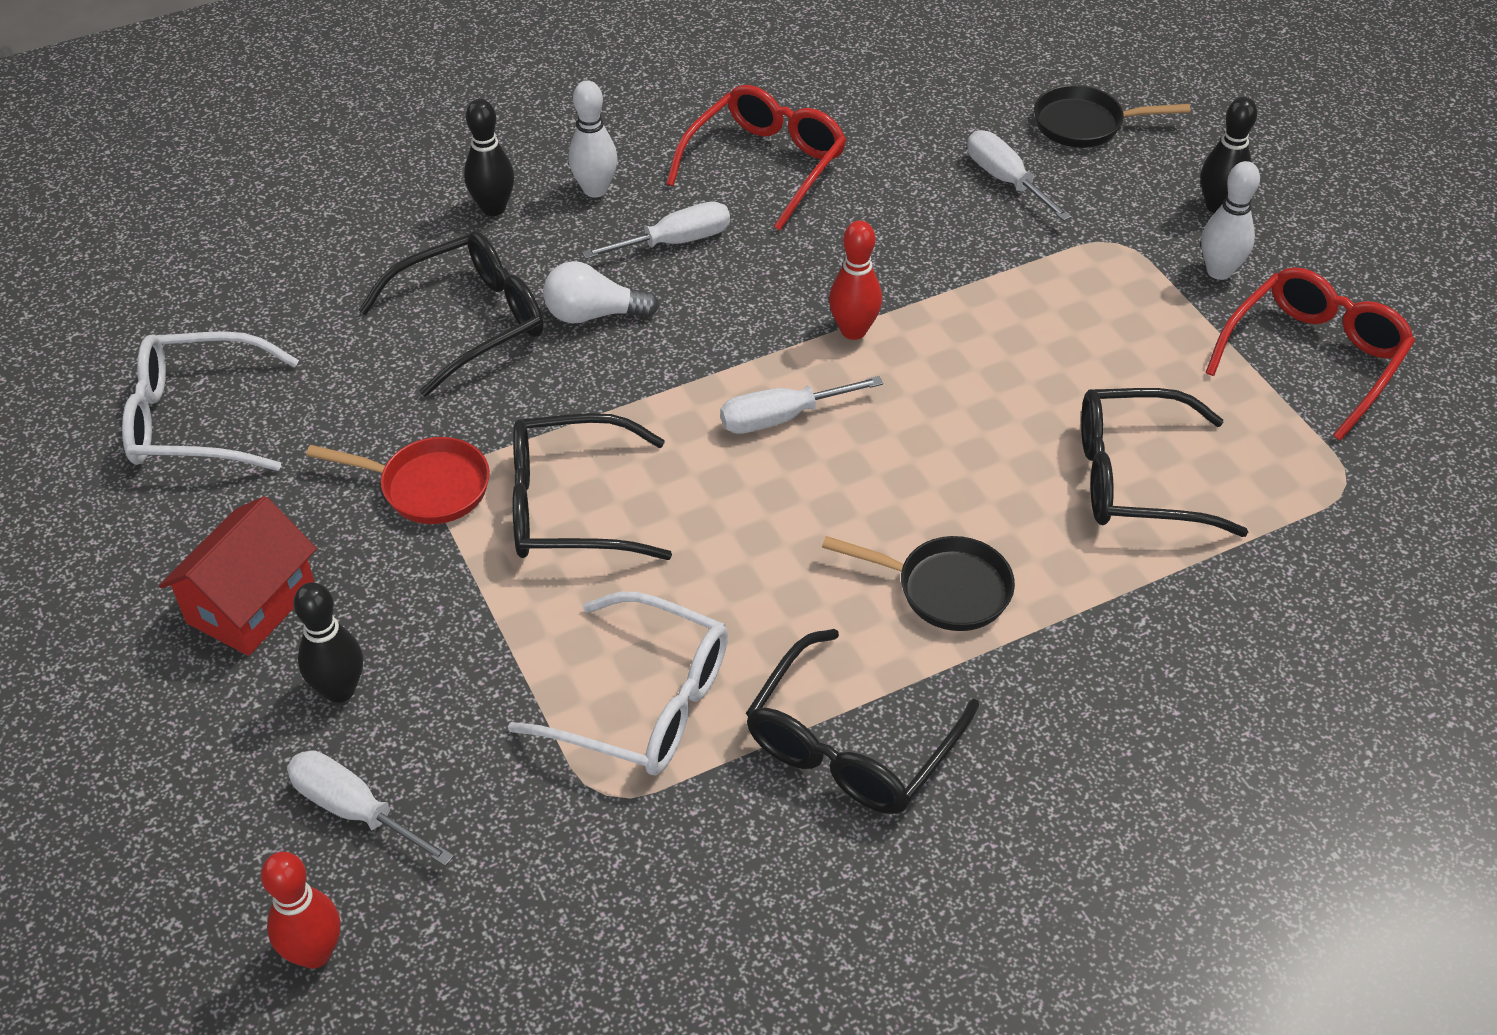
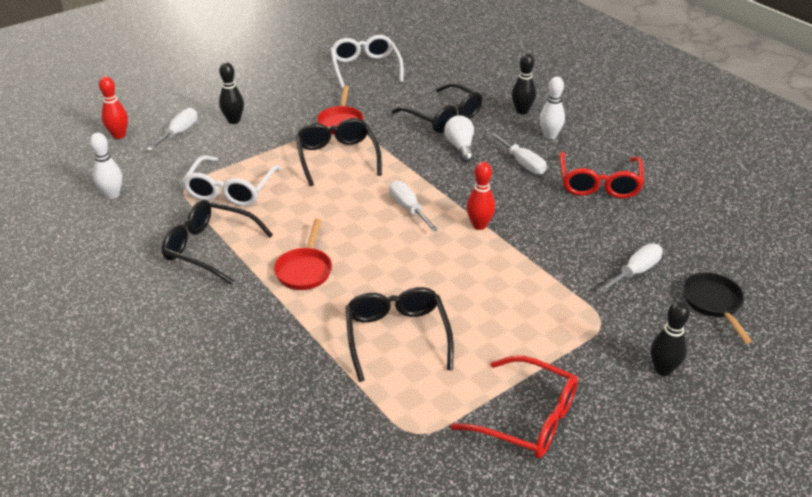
camera: 80 degrees right, 10 degrees down
(251, 604) = (274, 96): red house -> none
(765, 165) = (599, 184): red glasses -> red glasses turned 75 degrees clockwise
(945, 589) = (305, 270): black pan -> red pan
(1219, 271) = (595, 371): white bowling pin -> white bowling pin (112, 195)

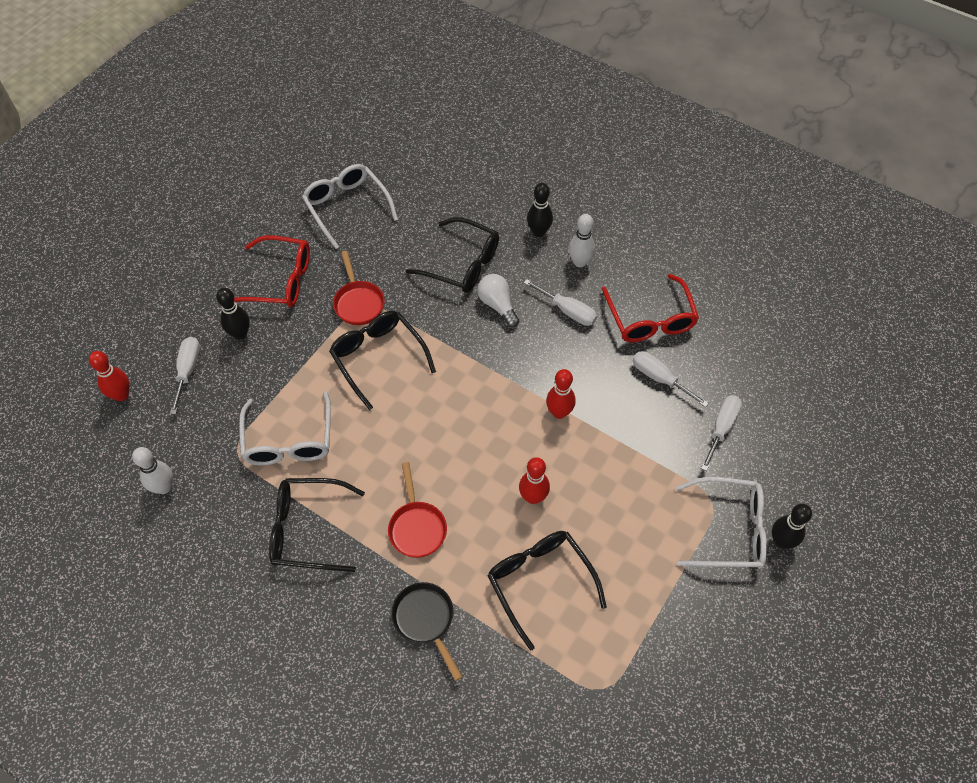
camera: 20 degrees left, 20 degrees up
(408, 208) = (481, 410): white screwdriver -> white screwdriver (659, 378)
(423, 275) = (533, 497): none -> red bowling pin
(528, 418) = (689, 638): red glasses -> red glasses (280, 280)
(610, 347) = (729, 530): none -> white glasses
(713, 303) = (799, 447): black pan -> black pan (425, 620)

